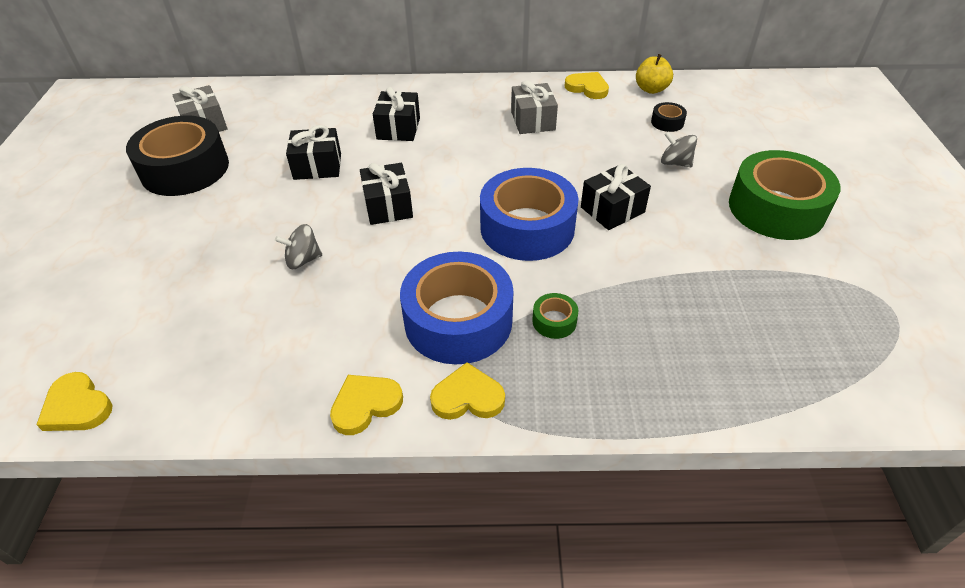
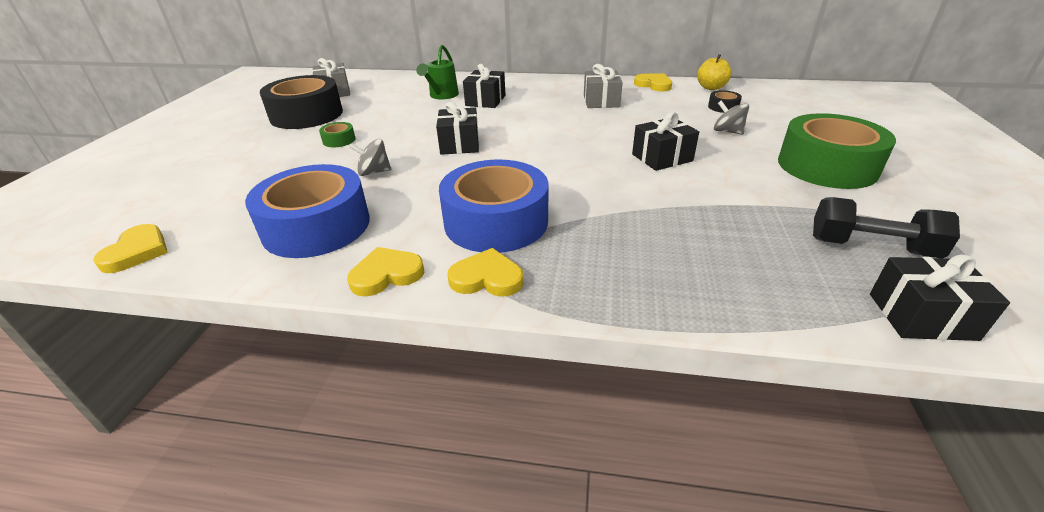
camera: 10 degrees right, 10 degrees down
(77, 407) = (137, 252): yellow heart -> yellow heart turned 135 degrees counterclockwise
(317, 166) = (411, 118): black gift -> black gift (921, 316)
(343, 123) = (442, 96): none -> green watering can
(527, 227) = (579, 164): blue tape -> blue tape (316, 226)
(554, 321) = (588, 229): green tape -> green tape (339, 140)
(817, 316) = (871, 247): none -> black dumbbell

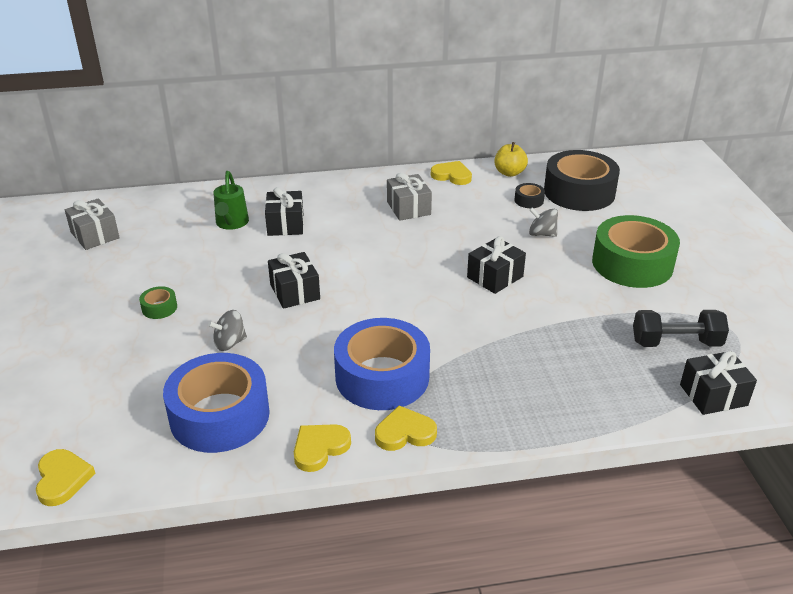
camera: 20 degrees left, 0 degrees up
(306, 115) = (90, 276): black tape -> black tape (579, 192)

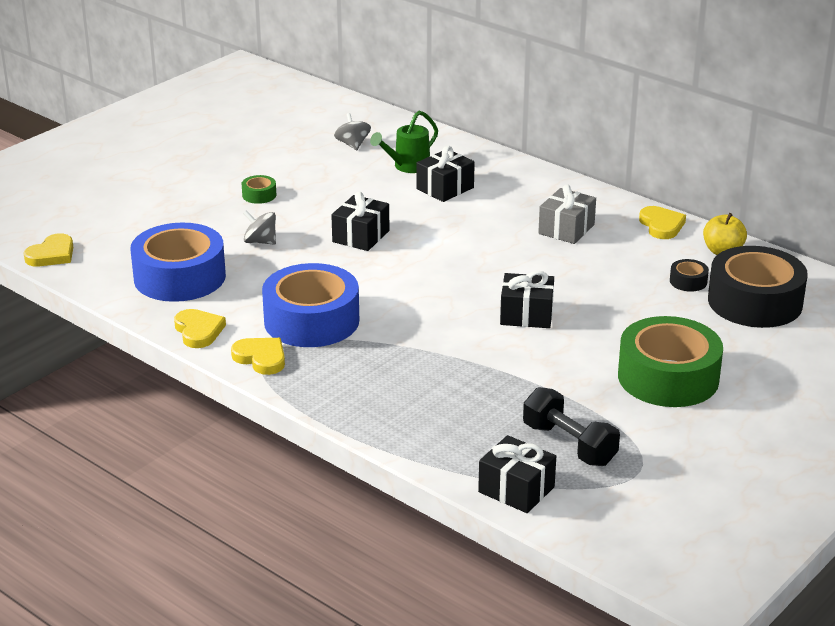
camera: 50 degrees right, 5 degrees down
(95, 235) = (304, 125): grey gift -> none
(319, 448) = (198, 331): yellow heart -> yellow heart turned 60 degrees clockwise
(542, 234) = (638, 311): grey spinning top -> grey spinning top (352, 145)

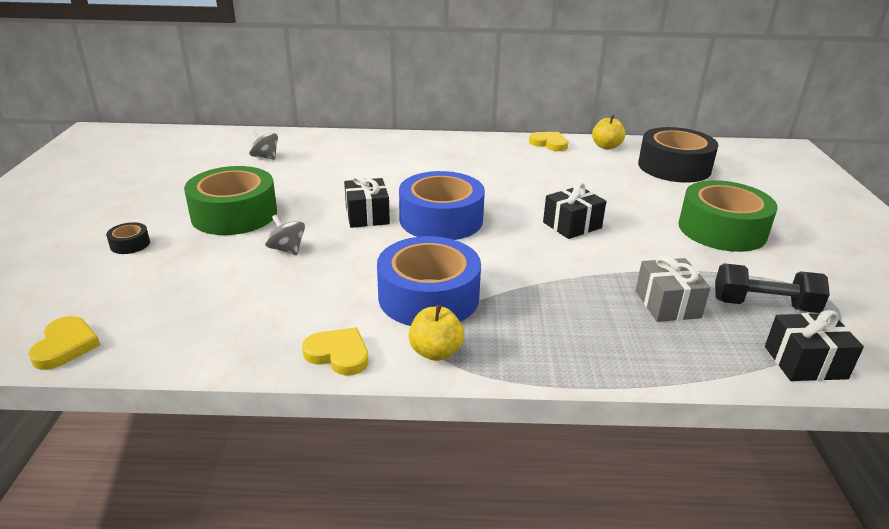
camera: 40 degrees left, 0 degrees up
(180, 277) = (249, 310): blue tape -> blue tape (441, 219)
(259, 195) = (234, 214): green tape -> green tape, size x2.45
(260, 242) = (287, 249): grey spinning top -> grey spinning top turned 60 degrees clockwise
(261, 358) = (435, 352): yellow heart -> yellow apple
(407, 166) = (330, 159): green watering can -> none
(445, 188) = (379, 164): black gift -> none
(566, 229) = (500, 163): grey gift -> grey gift (667, 304)
(688, 281) = (621, 168): black tape -> black tape (130, 244)

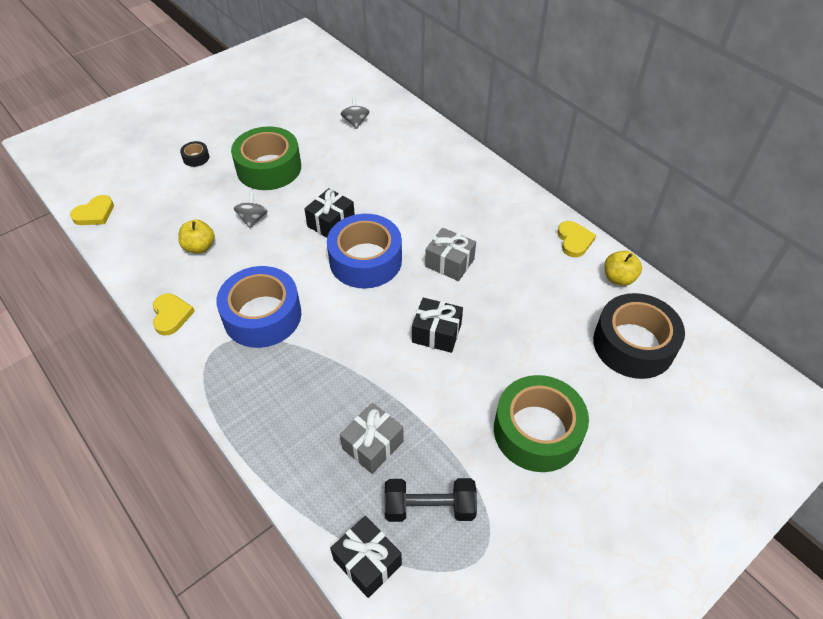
camera: 50 degrees right, 20 degrees up
(435, 352) = (208, 355): yellow apple -> yellow apple (199, 247)
(502, 189) = (449, 263): none -> grey gift
(764, 305) = (429, 507): black dumbbell -> black dumbbell turned 60 degrees counterclockwise

